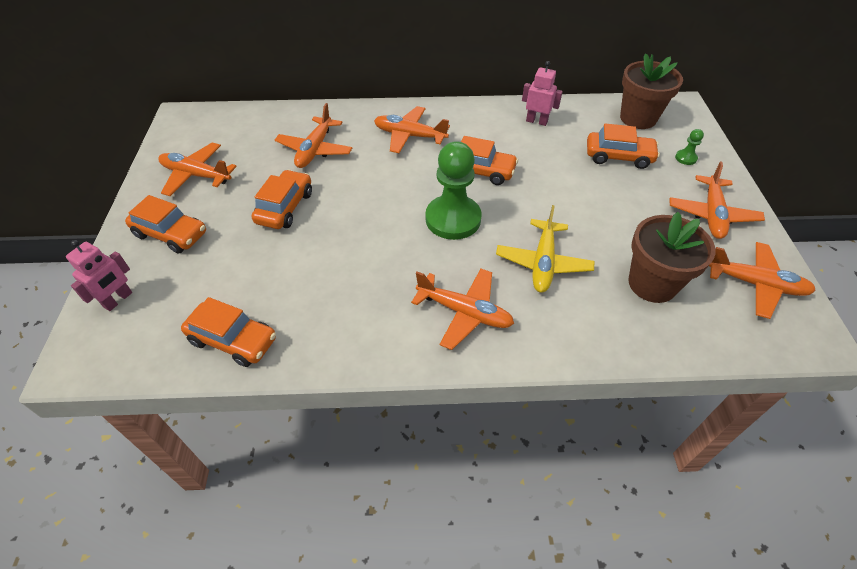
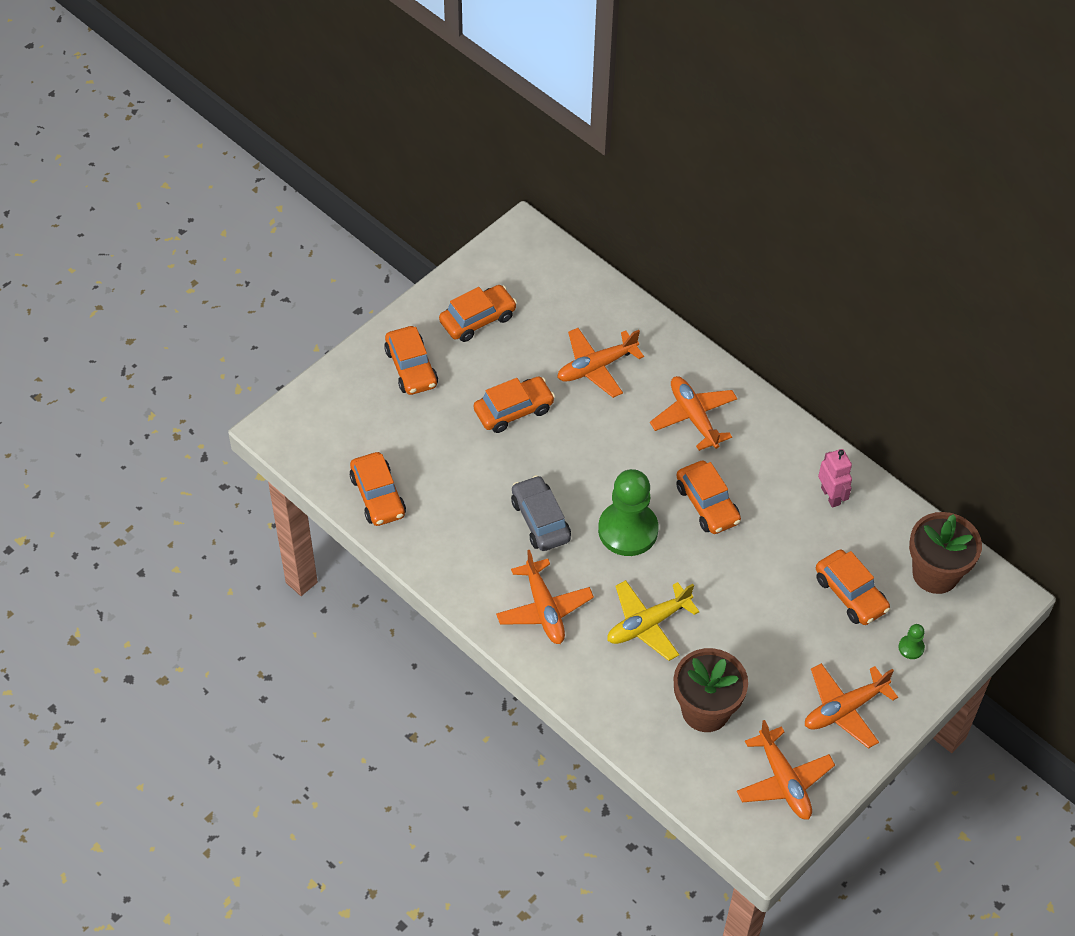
camera: 45 degrees right, 5 degrees up
(118, 300) = (334, 400): pink robot -> none
(196, 175) = (477, 319): orange plane -> orange car
(387, 257) = (540, 520): none -> grey car

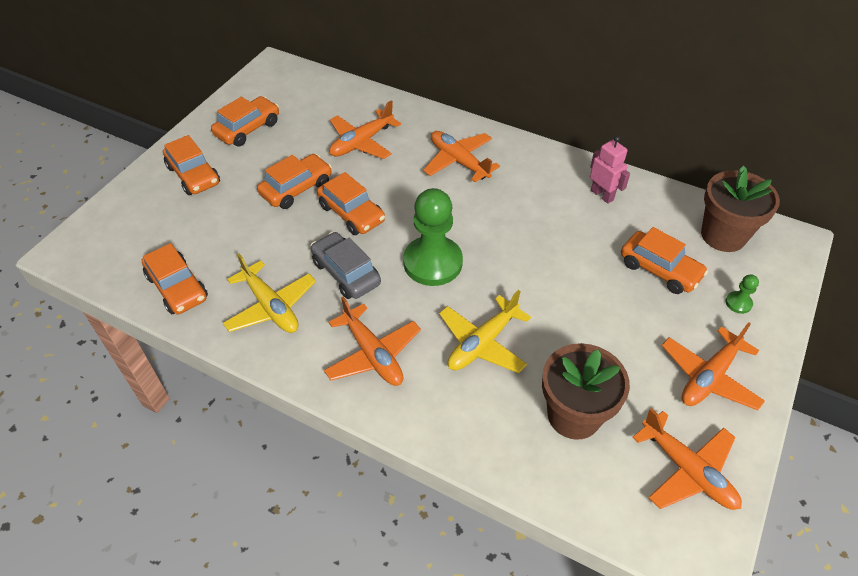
camera: 15 degrees left, 5 degrees down
(461, 538) = (271, 306): none -> yellow plane
(707, 504) = (498, 225): orange car -> orange car (351, 213)

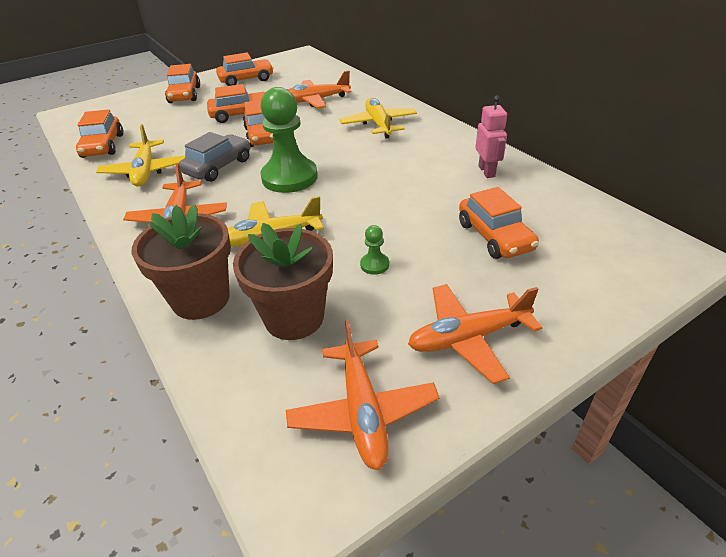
camera: 30 degrees right, 10 degrees down
(346, 273) = (218, 166): grey car -> grey car turned 45 degrees clockwise
(458, 161) = (378, 125): orange plane -> yellow plane
(723, 235) = (593, 229): brown flower pot -> brown flower pot (201, 299)
(738, 303) = (562, 287): green pawn -> green pawn (374, 265)

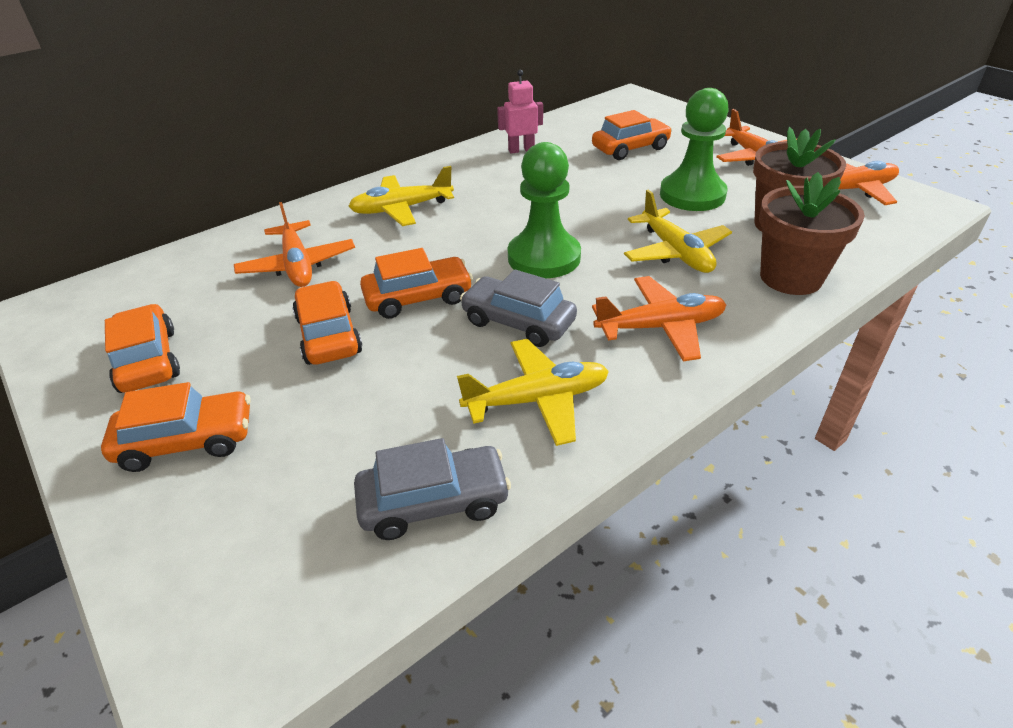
camera: 95 degrees left, 0 degrees up
(103, 146) = (434, 502): orange car -> grey car
(374, 265) = (692, 195): green pawn -> green pawn, size x2.42

